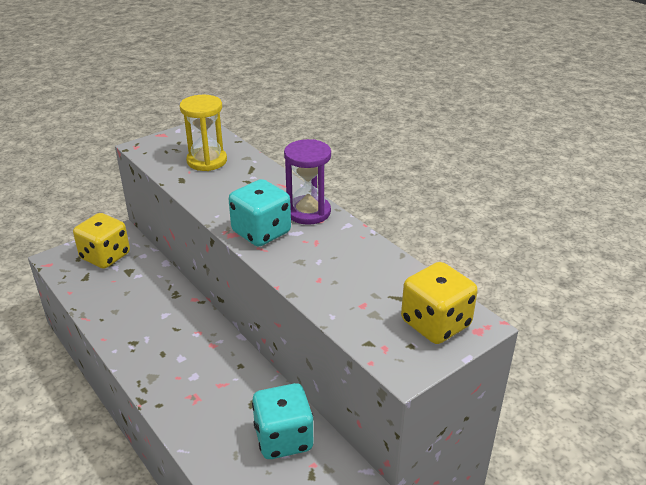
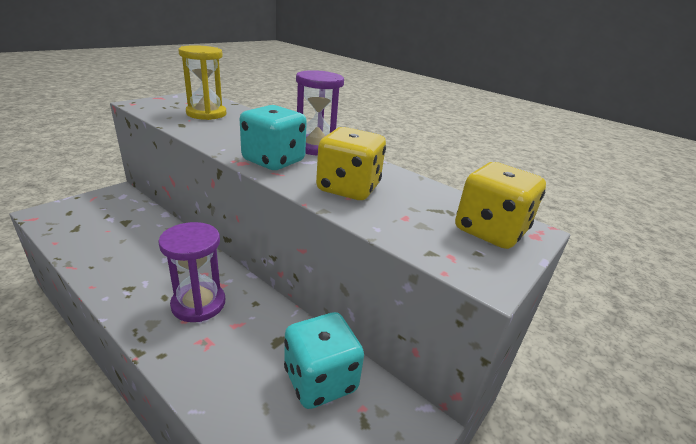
camera: 15 degrees left, 5 degrees down
(105, 256) = (100, 210): yellow dice -> yellow dice (348, 188)
(191, 362) = (198, 304): none -> purple hourglass

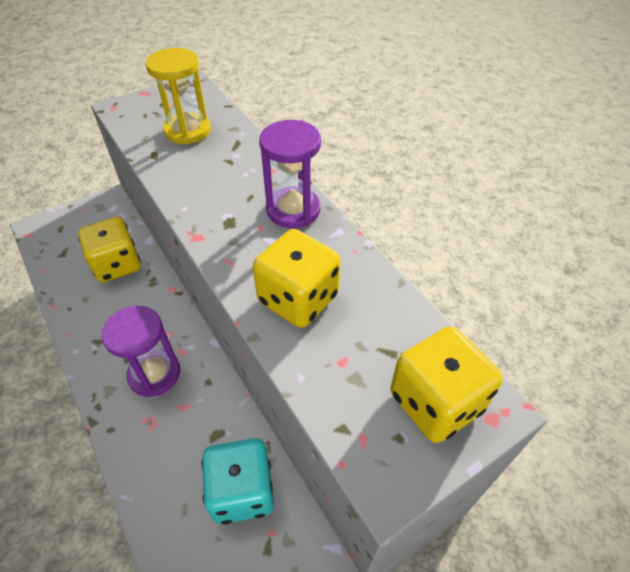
camera: 20 degrees right, 20 degrees up
(137, 232) = (117, 265): none -> yellow dice
(273, 161) = (232, 236): turquoise dice -> none

